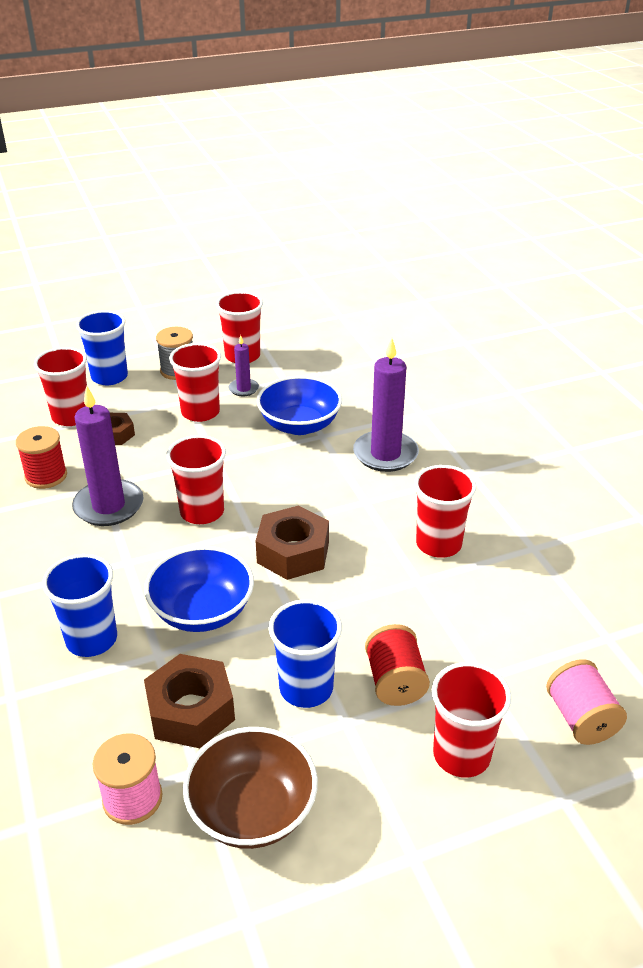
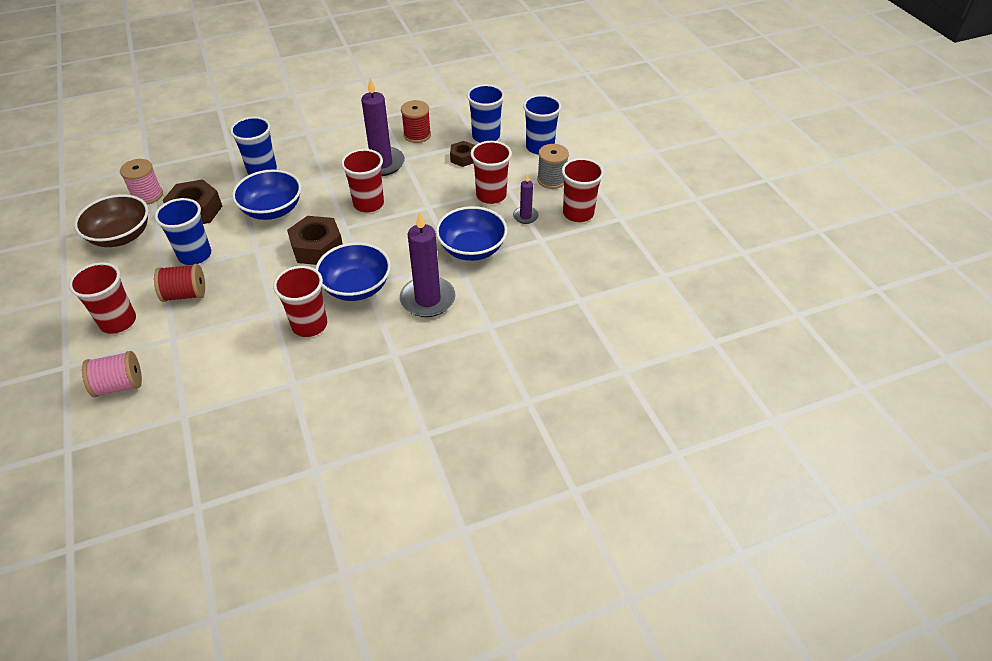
camera: 90 degrees right, 10 degrees up
(71, 417) = (486, 136): red cup -> blue cup
(369, 510) = (356, 287): none -> blue bowl

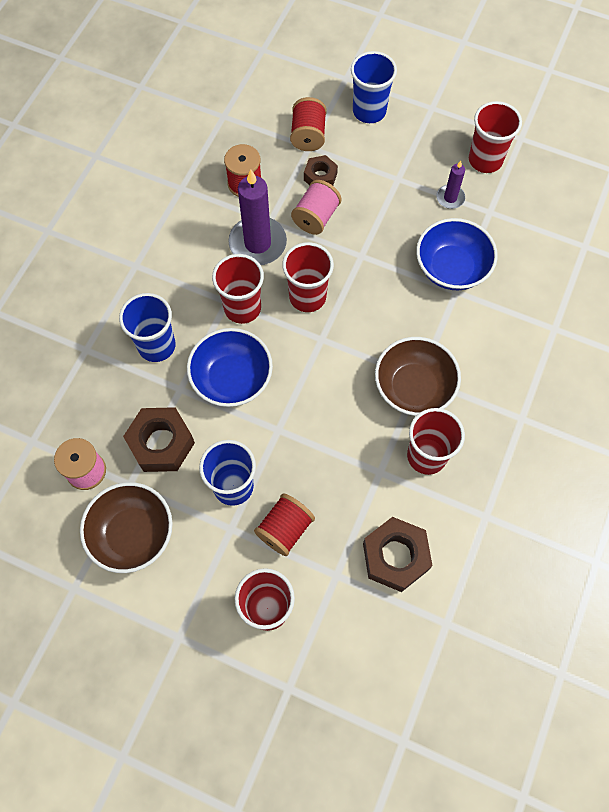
camera: 45 degrees left, 20 degrees up
(119, 385) = (359, 655): pink spool -> pink spool (316, 217)
(317, 248) = (328, 380): brown nut -> brown nut (395, 557)
(356, 287) = (413, 387): blue bowl -> brown bowl
(428, 299) = (481, 347): purple candle -> none
(486, 136) = (308, 135): blue cup -> red spool
(491, 195) = (396, 199): red cup -> red cup (242, 308)
(551, 180) = (422, 140): grey spool -> none

